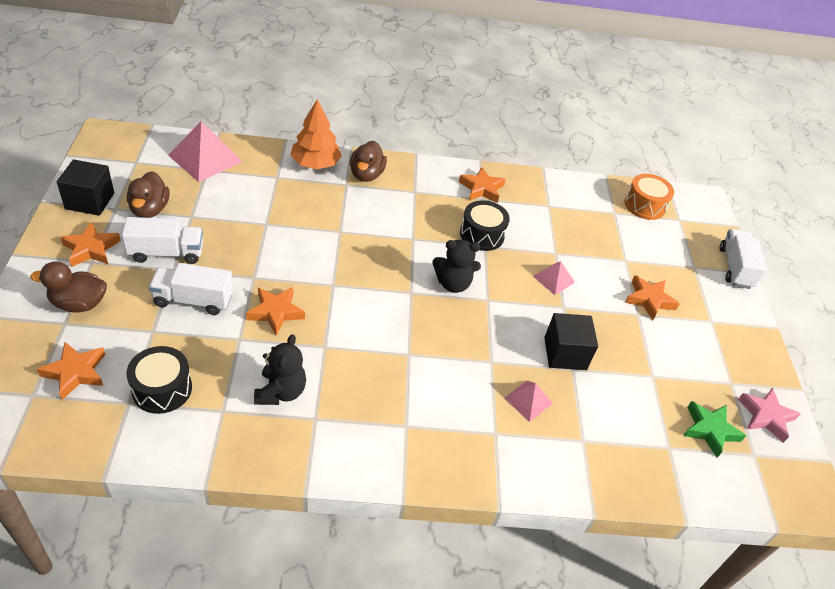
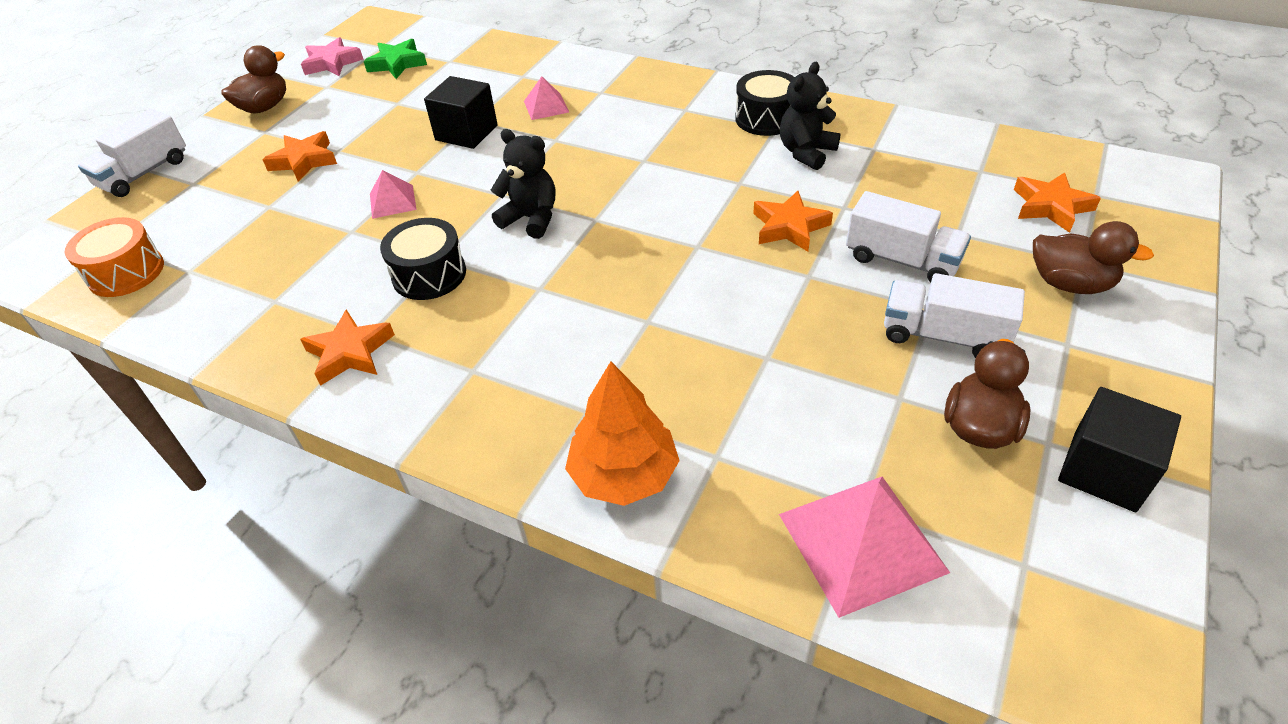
camera: 145 degrees left, 0 degrees up
(91, 249) = (1074, 366): orange star -> none
(162, 389) = (942, 175): black drum -> black drum (766, 118)
(366, 175) = (536, 425): brown duck -> brown duck (264, 107)

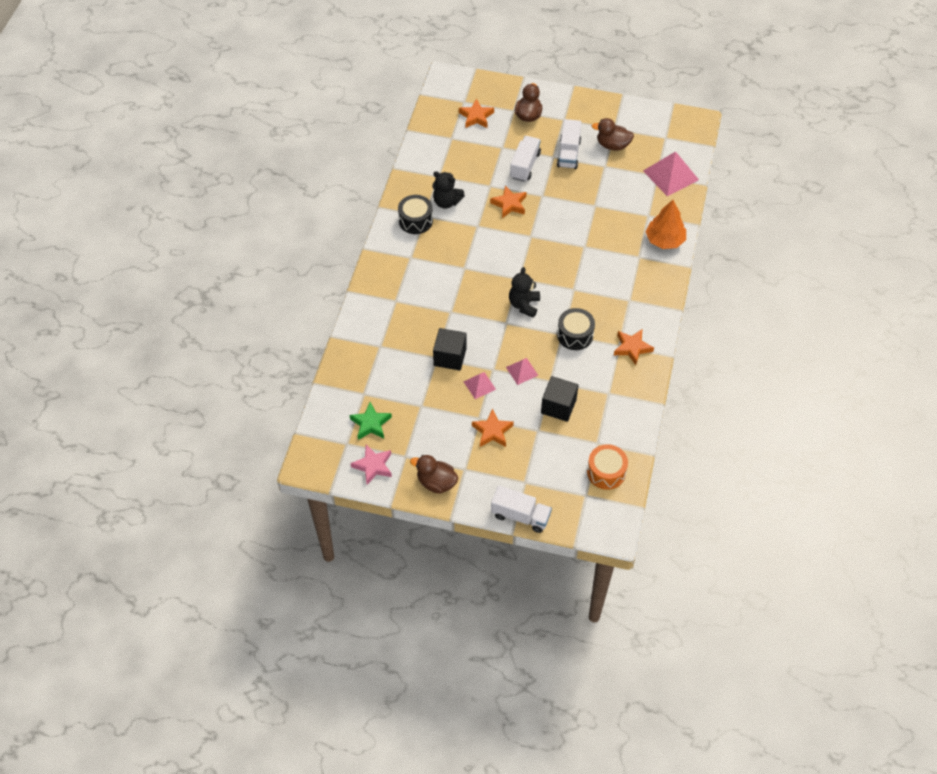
camera: 105 degrees left, 10 degrees up
(546, 106) = (416, 324): pink pyramid -> pink pyramid (479, 385)
(1104, 470) = (622, 116): black cube -> black cube (558, 406)

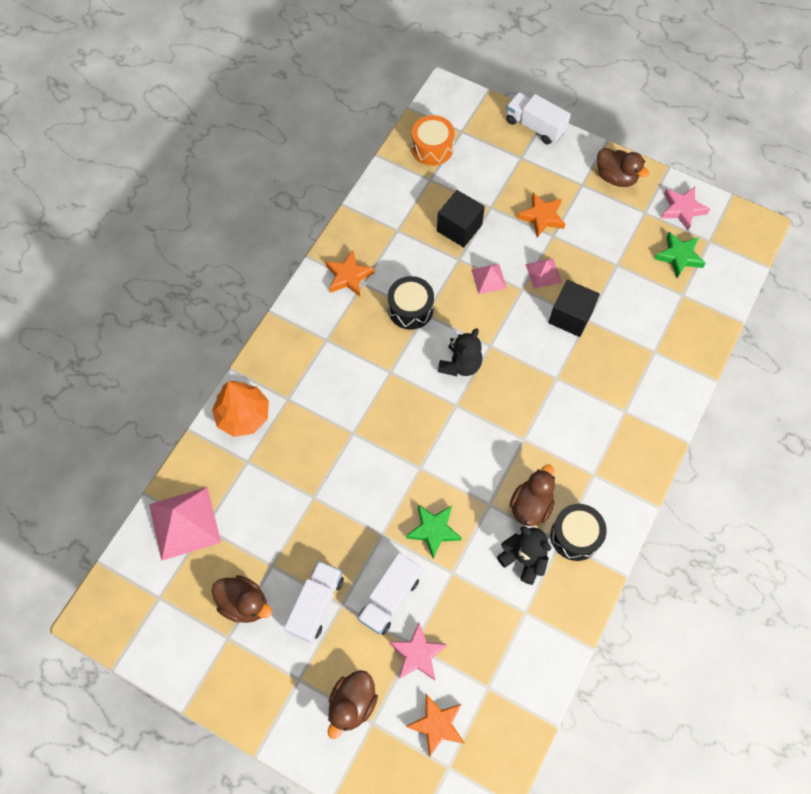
camera: 165 degrees left, 10 degrees up
(449, 231) = (531, 505): none -> brown duck
(498, 144) = (417, 654): none -> pink star
(509, 204) = (433, 530): orange star -> green star

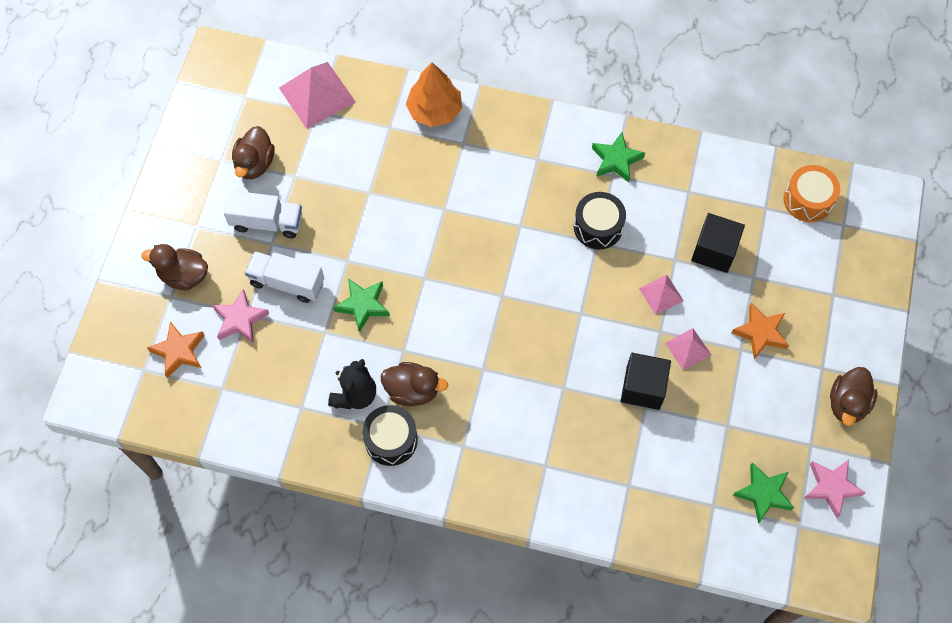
camera: 75 degrees right, 0 degrees up
(348, 276) = (616, 160): orange star -> green star
(460, 364) = (549, 289): black teddy bear -> none
(535, 126) = (883, 300): white truck -> none

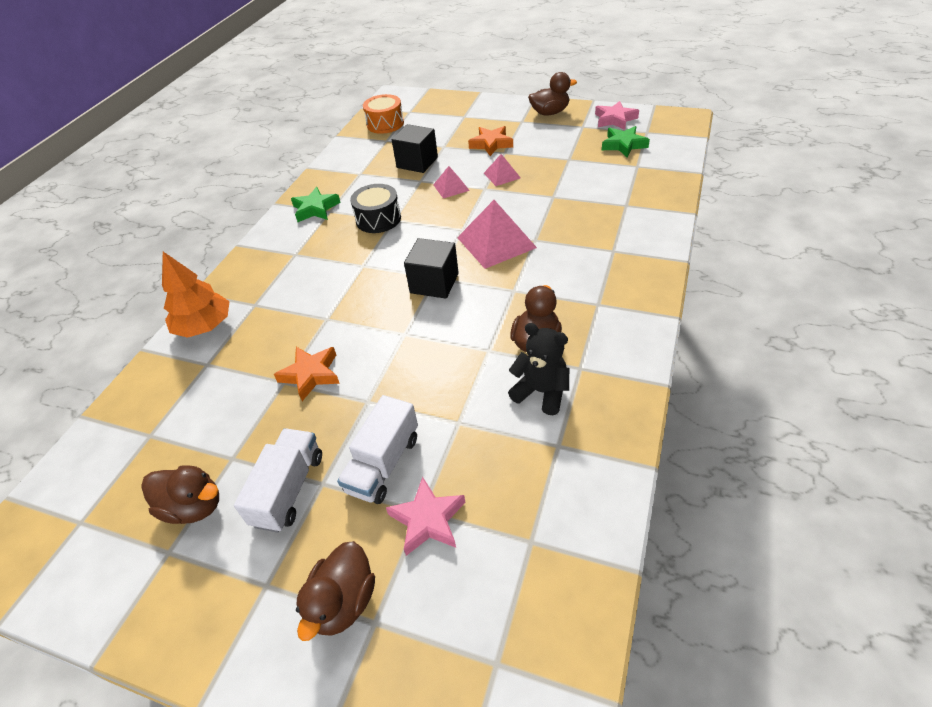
camera: 80 degrees left, 20 degrees down
(179, 351) = (469, 606): orange star -> orange star (311, 375)
(317, 95) = (125, 435): pink pyramid -> pink pyramid (496, 242)
(363, 305) = (428, 386): green star -> none
(391, 440) = (595, 359): black drum -> none
(643, 388) = (536, 197): black cube -> black cube (434, 283)
(847, 403) = (550, 112): brown duck -> brown duck turned 45 degrees counterclockwise

